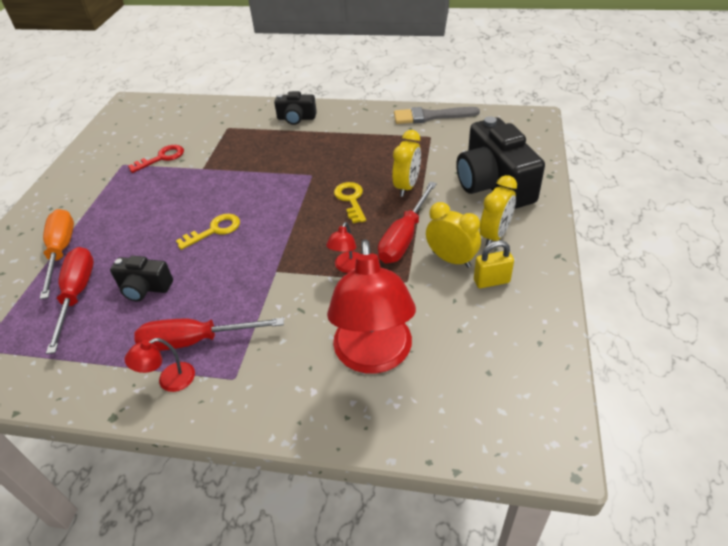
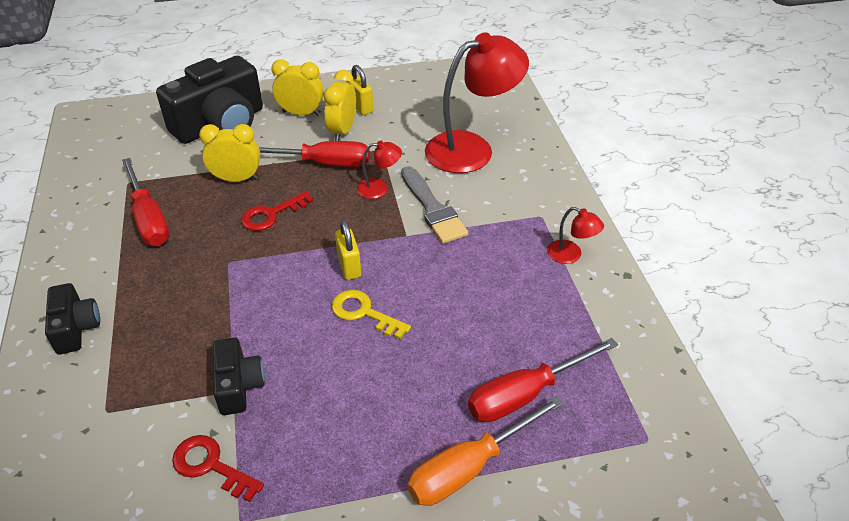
camera: 115 degrees left, 0 degrees up
(145, 288) = (482, 332): black camera -> black camera (238, 385)
(195, 341) = (521, 257): red screwdriver -> red screwdriver (148, 218)
(264, 231) = (349, 267): none -> yellow padlock
(351, 199) = (271, 214): yellow key -> red key
(430, 116) = (76, 191): grey brush -> grey brush (433, 209)

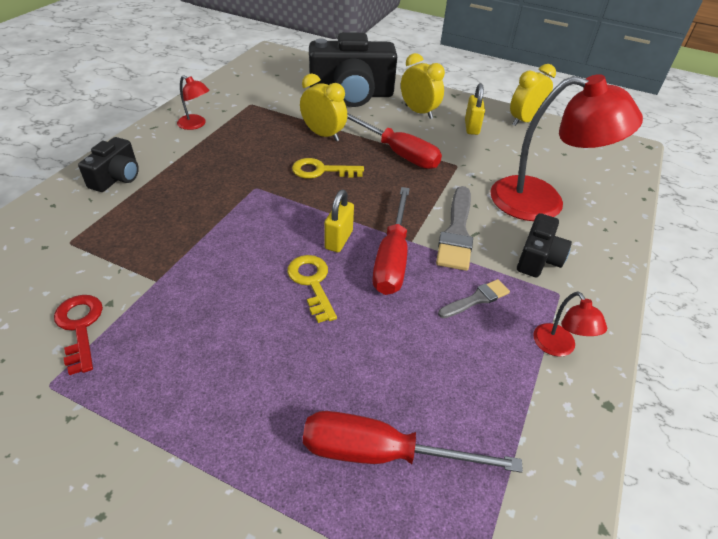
camera: 35 degrees right, 0 degrees up
(148, 218) = (237, 132): red screwdriver -> red screwdriver (392, 258)
(238, 385) = (164, 280): black camera -> black camera (538, 258)
(271, 214) = (321, 170): red key -> yellow key
(342, 131) = (438, 138): yellow clock -> yellow clock (524, 121)
(379, 188) = (426, 193): red lamp -> red lamp (196, 124)
(470, 467) = (258, 485): orange screwdriver -> none
(492, 253) = (476, 299): none -> grey brush

